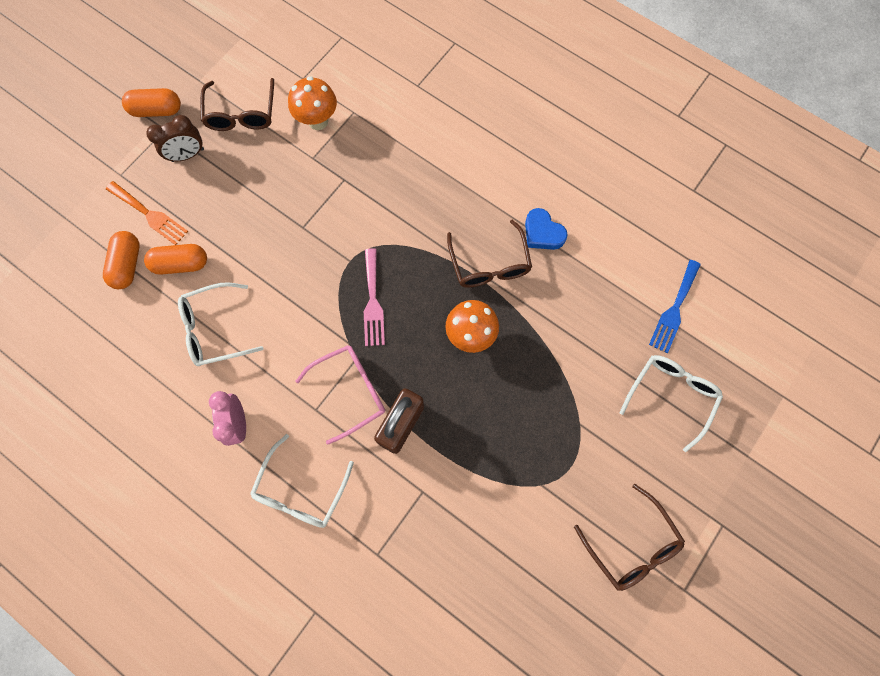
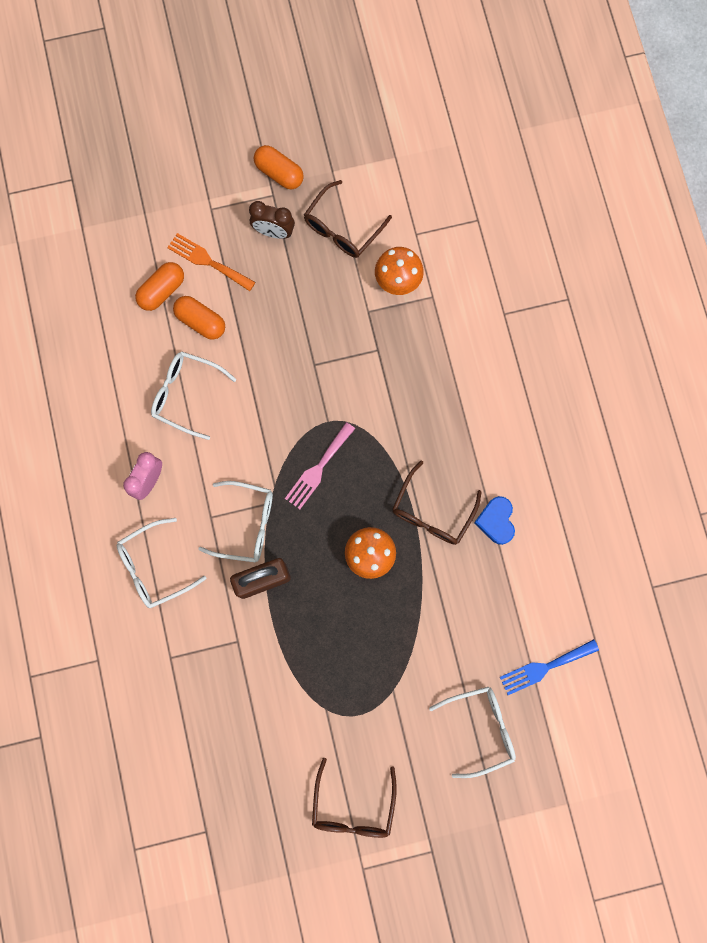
camera: 40 degrees right, 5 degrees up
(149, 215) = (208, 261): orange fork -> orange fork turned 135 degrees clockwise
(351, 391) = (246, 524): pink glasses -> white glasses

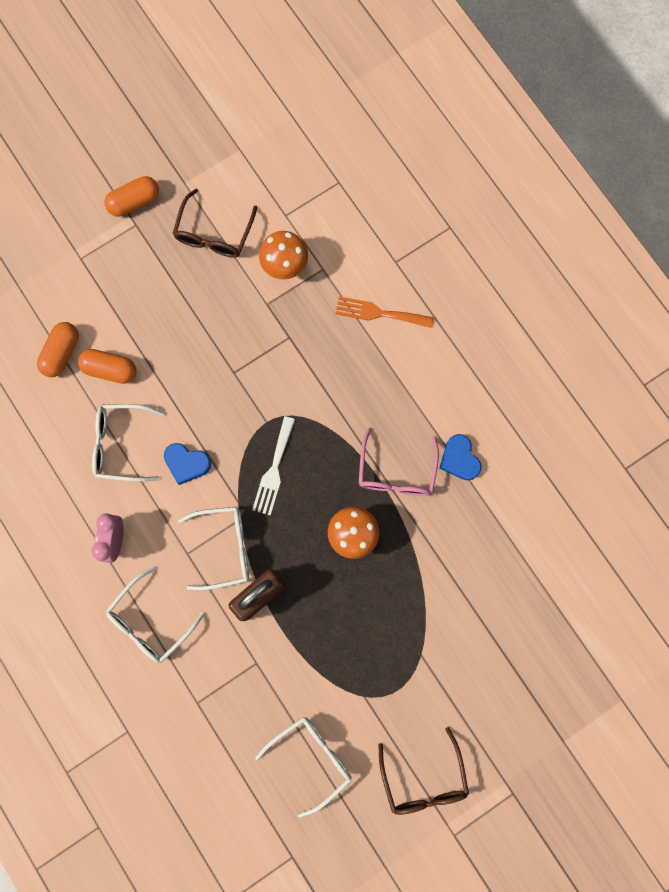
camera: 20 degrees left, 0 degrees up
(208, 261) = (96, 309): orange fork -> orange fork (379, 313)
(240, 434) = (187, 463): none -> blue heart
(274, 232) = (149, 260): brown clock -> none
(279, 173) = (134, 202): orange capsule -> orange capsule turned 45 degrees counterclockwise
(318, 469) = (274, 470): pink fork -> white fork
(432, 512) = (396, 472): brown glasses -> pink glasses
(481, 728) = (516, 660): white glasses -> white glasses (312, 758)
(544, 667) = (554, 580): blue fork -> none

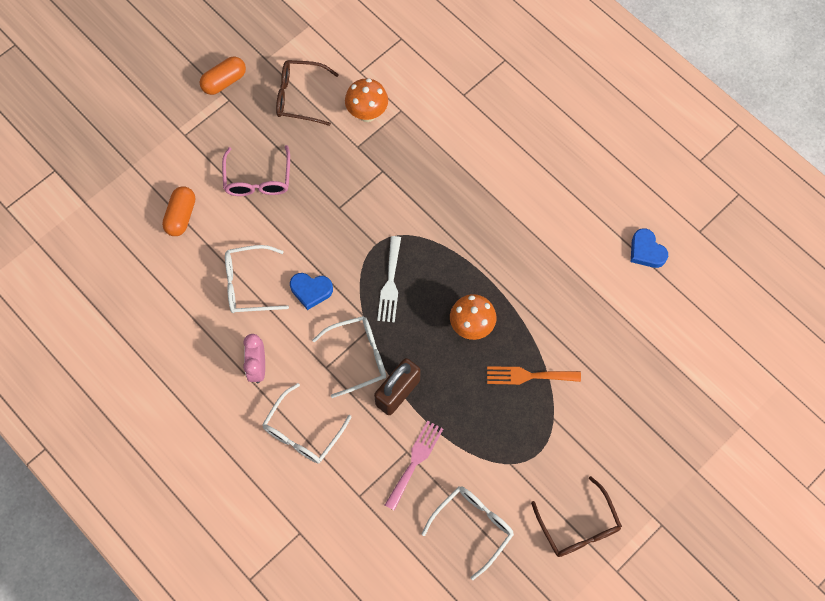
camera: 10 degrees left, 10 degrees down
(110, 369) = (227, 223): orange capsule -> none
(214, 234) = (299, 96): brown glasses -> brown glasses turned 90 degrees clockwise
(263, 675) = (415, 461): none -> pink fork
(379, 313) = (457, 138): orange fork -> orange fork (528, 376)
(396, 472) = (499, 267): pink glasses -> pink glasses (258, 180)
(459, 459) = (552, 247): blue heart -> blue heart (646, 251)

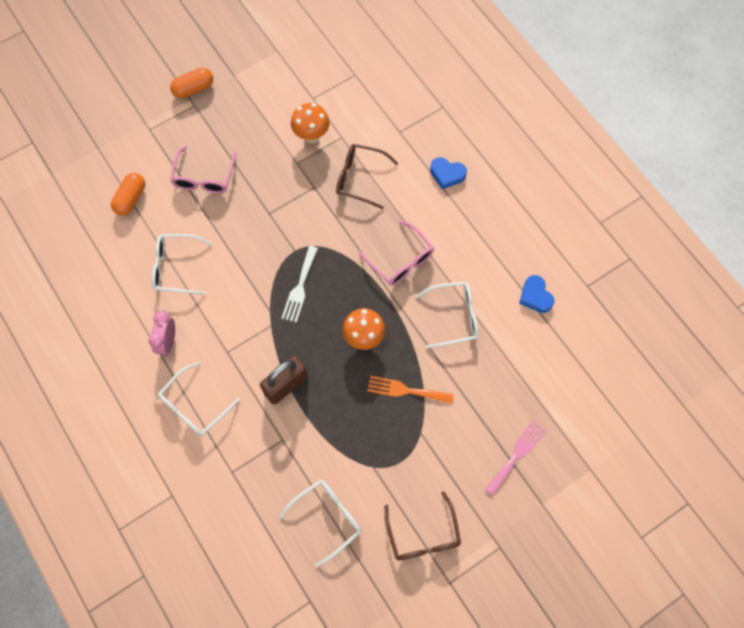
camera: 10 degrees right, 0 degrees up
(299, 96) = (255, 112): brown glasses -> brown glasses (359, 178)
(311, 291) = (229, 282): blue heart -> blue heart (447, 174)
(358, 357) = (258, 347): white glasses -> white glasses (454, 317)
(415, 461) = (288, 450): pink fork -> pink fork (517, 454)
(494, 236) = (401, 260): none -> pink glasses

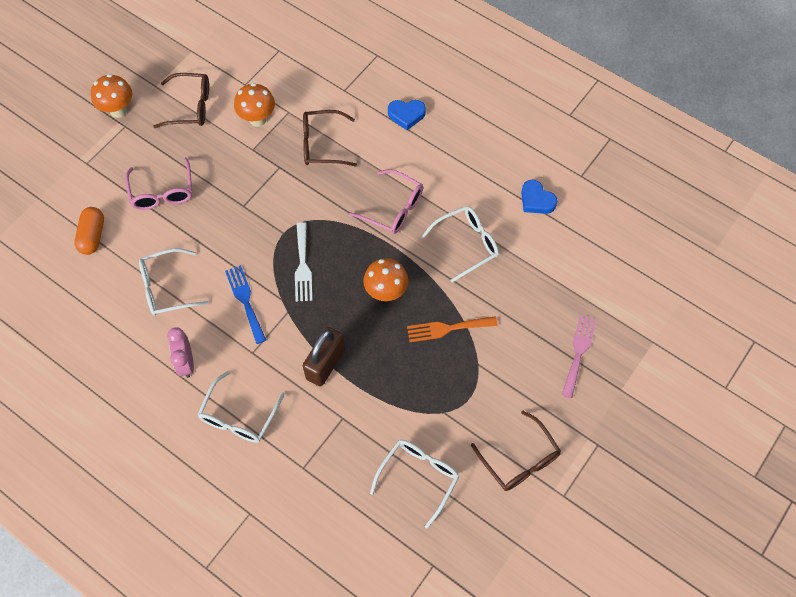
camera: 20 degrees left, 5 degrees down
(193, 89) = (118, 110): orange capsule -> orange mushroom
(238, 302) = (245, 301): none -> blue fork
(257, 105) = (191, 106): none -> brown glasses

